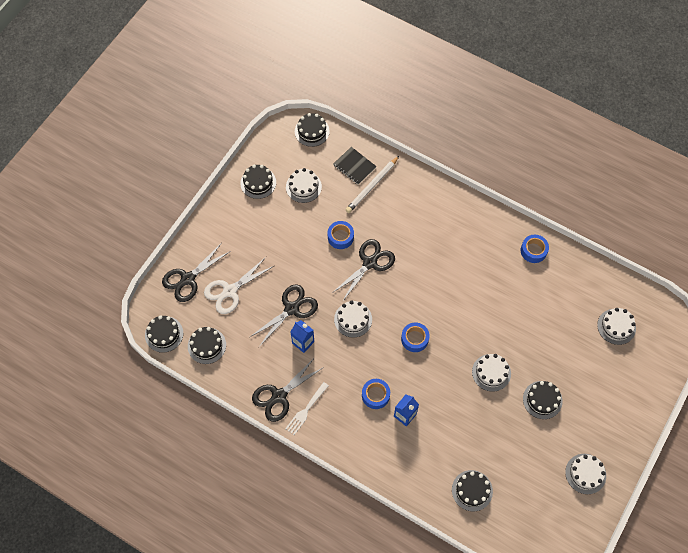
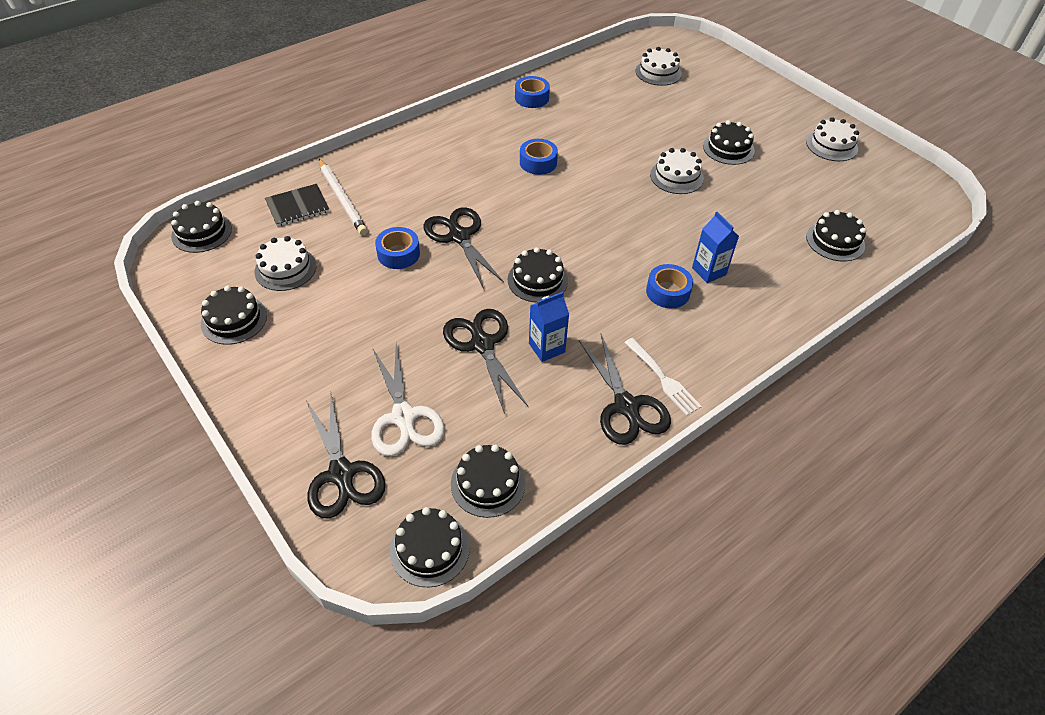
camera: 70 degrees left, 15 degrees down
(353, 319) = (537, 280): white cake -> black cake
(414, 339) = (599, 228): blue tape -> blue tape (538, 162)

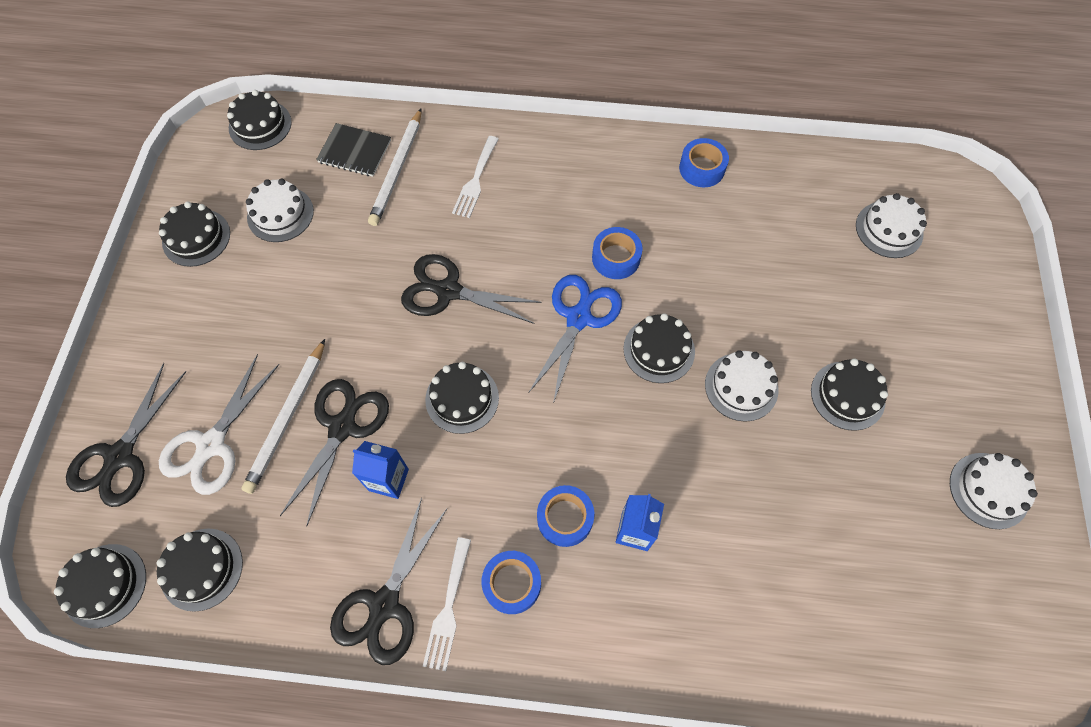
camera: 45 degrees right, 15 degrees up
(398, 254) = (379, 269): blue tape -> blue tape (512, 584)
(403, 175) = (475, 180): none -> white fork
(438, 365) = (287, 418): none -> white pencil
(459, 236) = (448, 291): black scissors -> black scissors turned 90 degrees counterclockwise
(554, 201) = (578, 318): none -> blue scissors
(835, 241) = (823, 617): black cake -> black cake (659, 350)

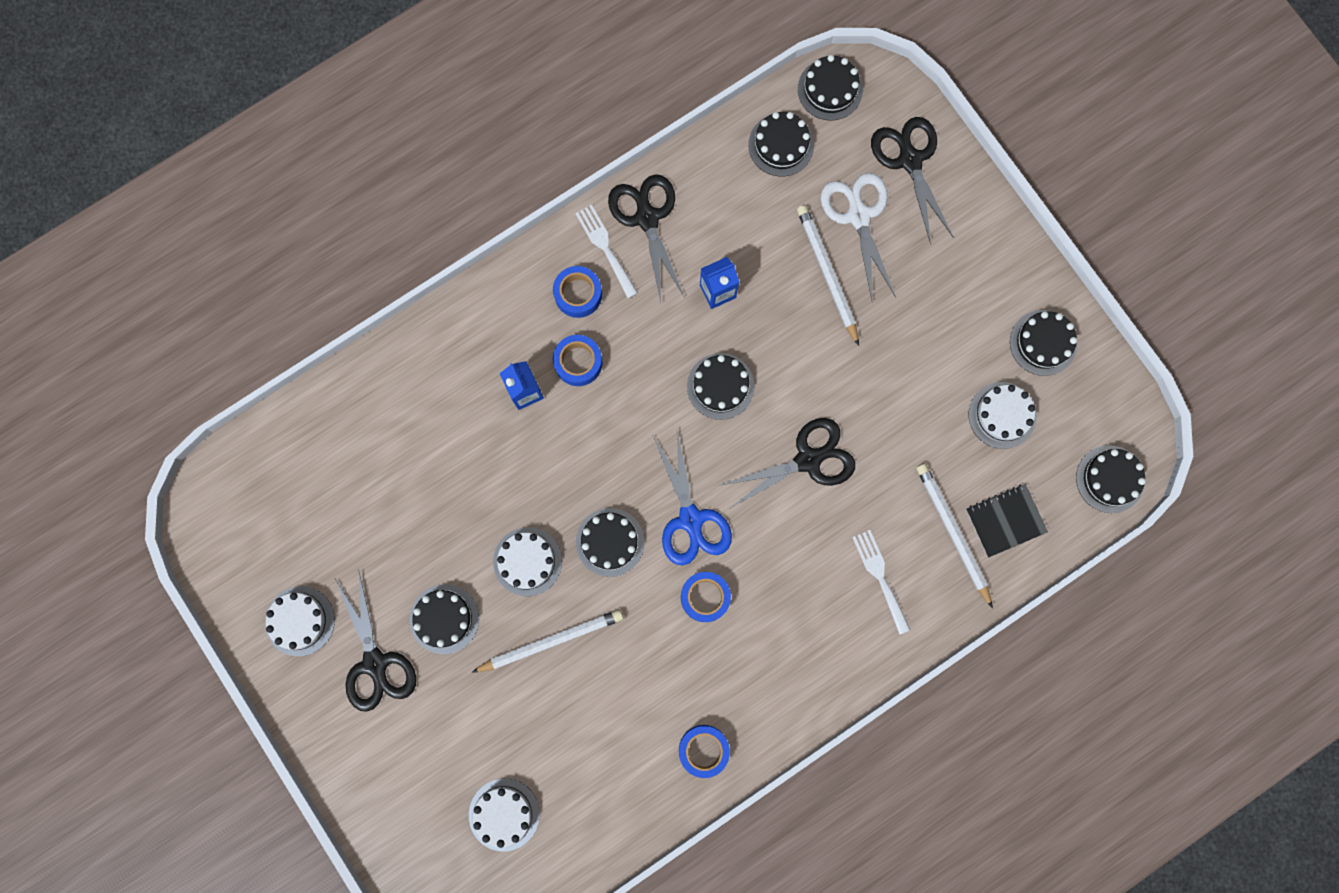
camera: 140 degrees right, 15 degrees up
(342, 427) = (783, 298): black scissors -> black scissors (375, 663)
(765, 315) = (551, 641): none -> white pencil

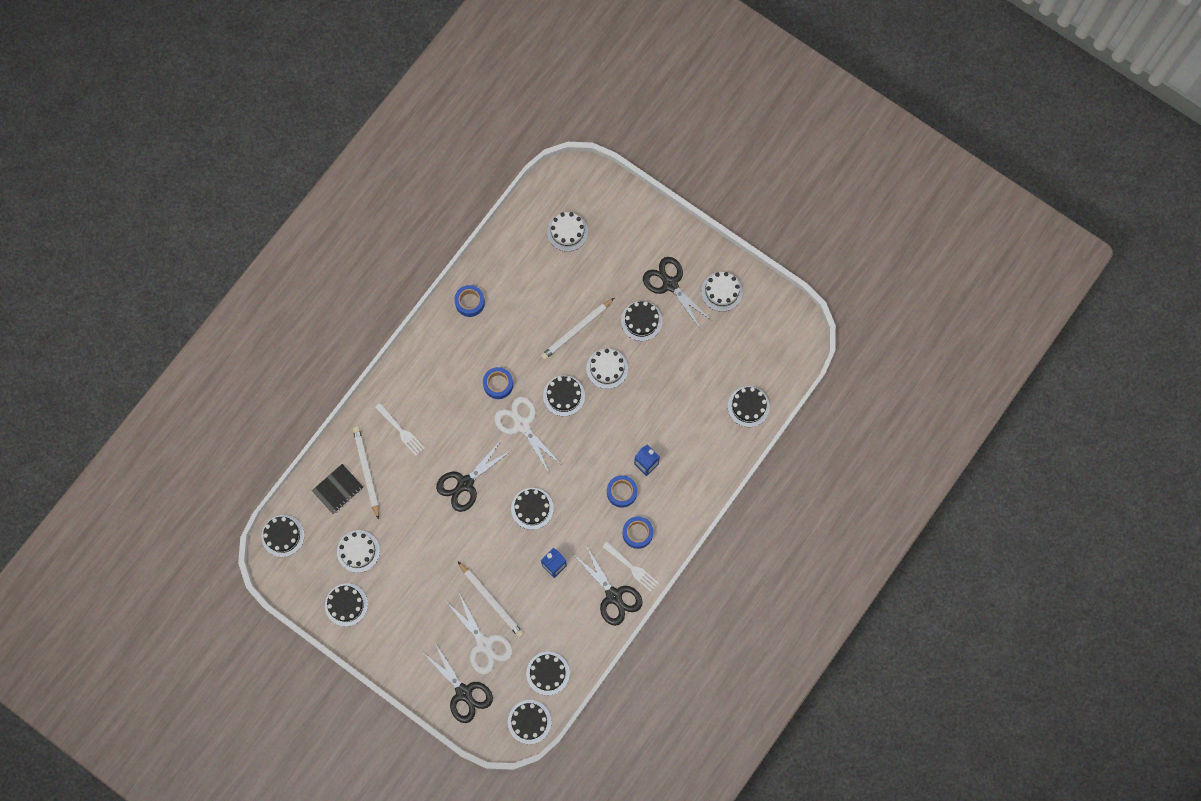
camera: 160 degrees right, 5 degrees down
(337, 423) = (748, 406): none -> black cake
(691, 519) = (522, 425): blue scissors -> white scissors
(953, 533) = (366, 471): white pencil -> white pencil turned 150 degrees counterclockwise

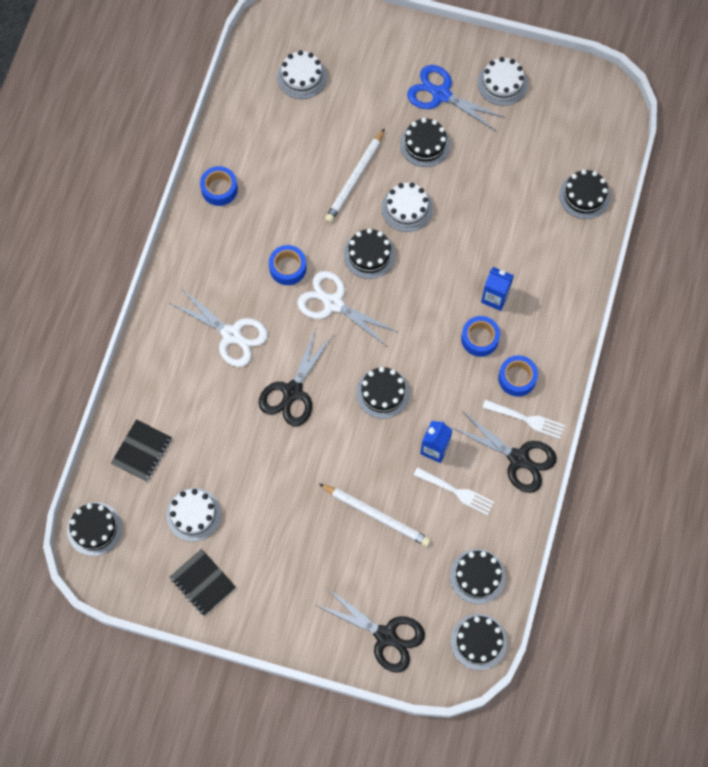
camera: 20 degrees left, 5 degrees down
(346, 604) = (202, 583): black cake -> black notebook
(366, 471) = (169, 418): white pencil -> none
(401, 431) = (193, 358): white fork -> white fork (456, 492)
(484, 644) = (387, 570): white scissors -> white scissors (231, 334)
(670, 284) = (441, 94): black scissors -> blue scissors

